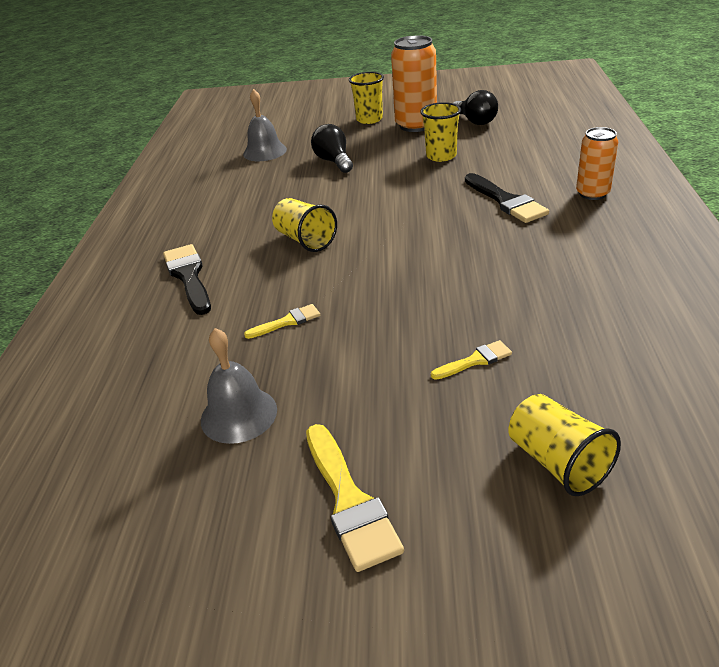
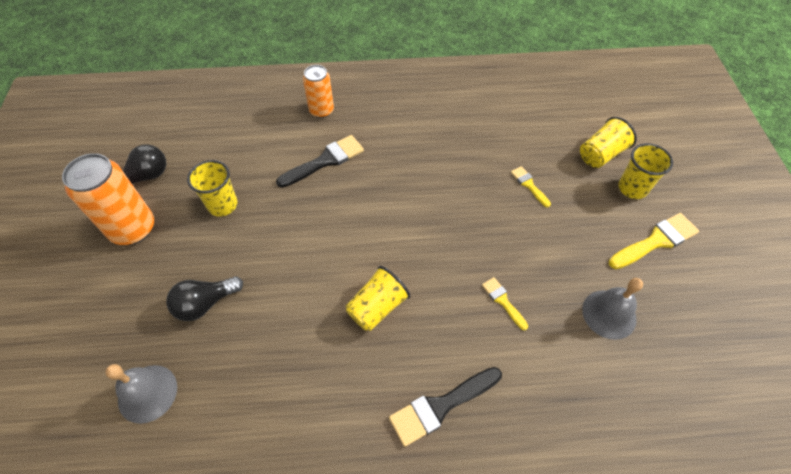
camera: 100 degrees left, 20 degrees up
(369, 119) = (92, 278): yellow cup -> yellow cup (632, 188)

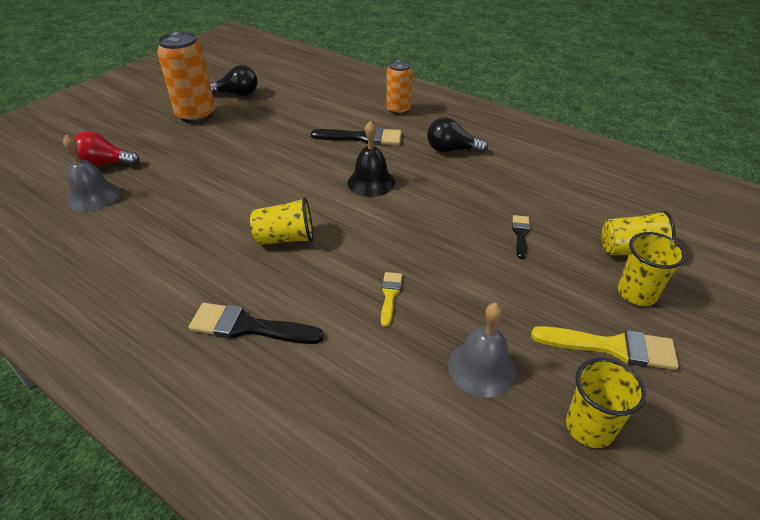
camera: 40 degrees right, 15 degrees down
(109, 350) = (104, 164): none -> red light bulb
(205, 304) = (182, 172): black light bulb -> black light bulb (451, 150)
(222, 205) = (262, 129): yellow cup -> yellow cup (589, 427)
(381, 205) = (371, 182): none -> black bell
(529, 185) = (520, 234): yellow brush -> black brush

